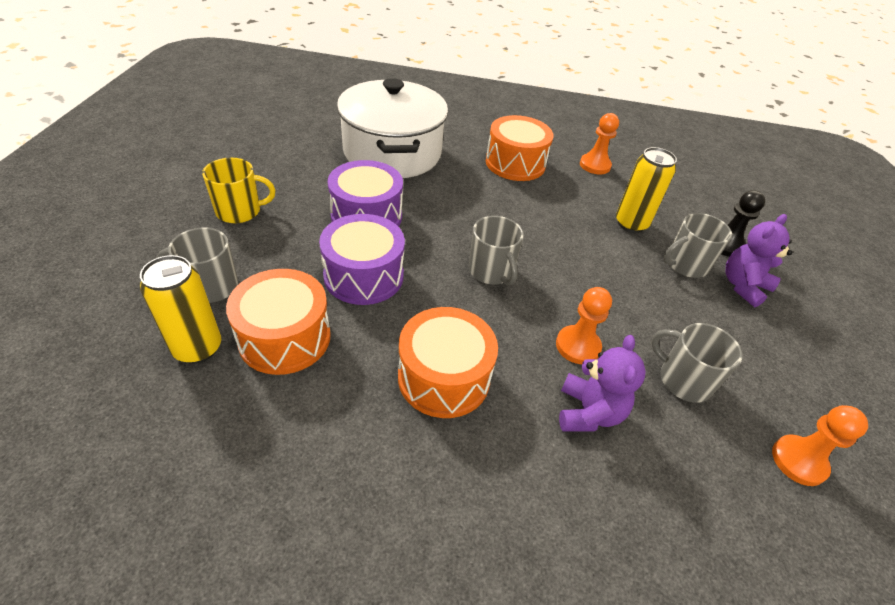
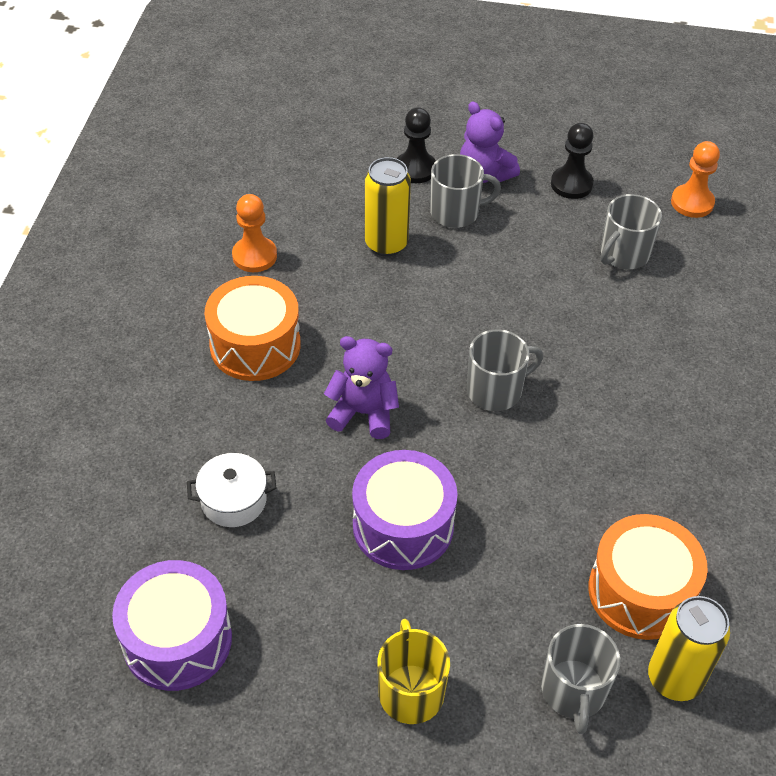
camera: 85 degrees left, 5 degrees up
(363, 275) = (525, 520): purple drum -> purple drum (177, 639)
(392, 153) = (233, 500): white pot -> white pot, size x0.41
(444, 377) = (662, 440): orange drum -> none
(577, 346) = (597, 326): orange pawn -> none
(588, 412) = (677, 330): purple teddy bear -> purple teddy bear (363, 413)
(685, 265) = (456, 212): grey mug -> grey mug turned 75 degrees counterclockwise
(766, 349) = (571, 184): none -> black pawn

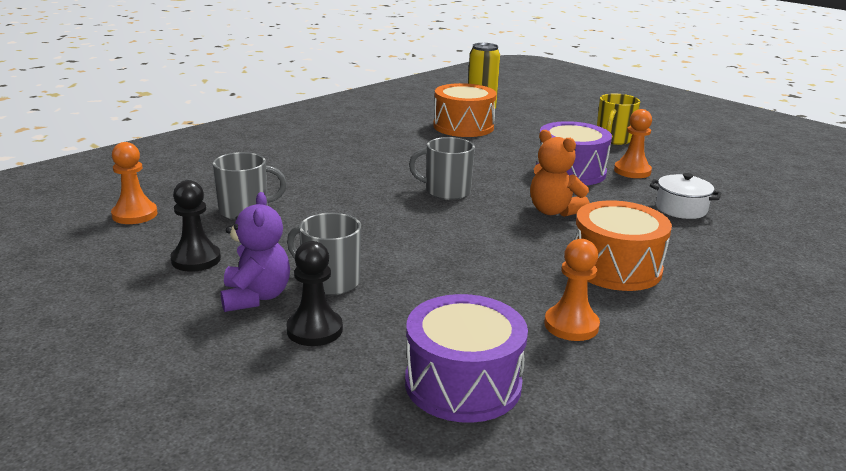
camera: 145 degrees left, 25 degrees down
(177, 639) = (743, 181): purple drum -> purple drum (463, 383)
(331, 578) = (632, 171): none -> orange pawn
(363, 413) = (553, 211): purple teddy bear -> orange teddy bear
(386, 244) = (426, 285): yellow can -> none
(573, 691) = (531, 121): grey mug -> none

